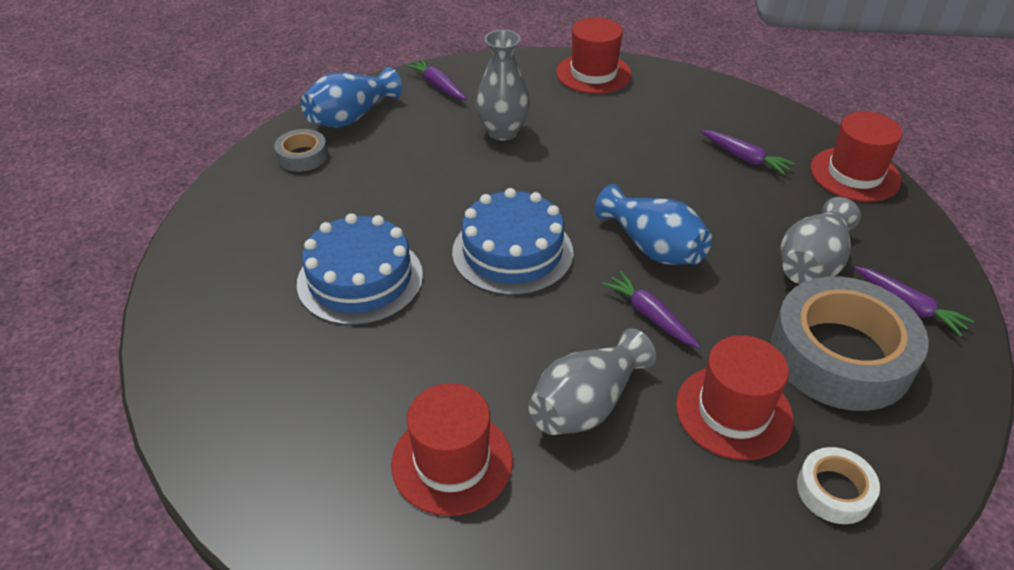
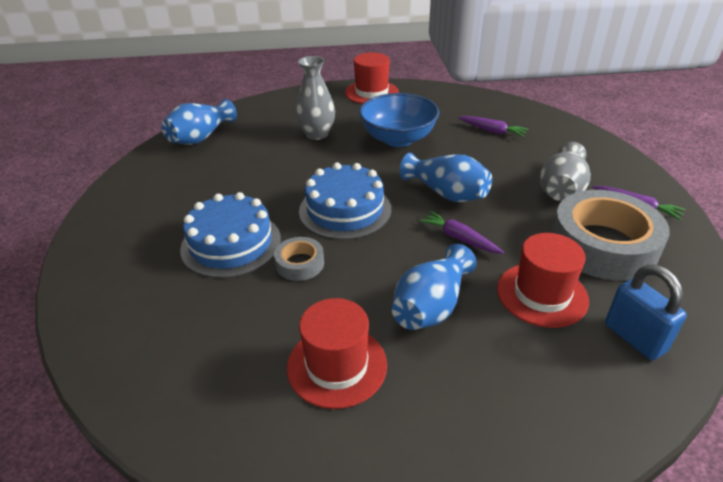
camera: 10 degrees left, 5 degrees down
(302, 156) = (168, 166): grey tape -> grey tape (300, 264)
(438, 86) = (261, 111): purple carrot -> none
(586, 404) = (431, 306): grey vase -> blue vase
(610, 153) = (398, 139): none -> blue bowl
(834, 491) = (634, 338): white tape -> blue padlock
(855, 174) = (569, 132): red hat -> none

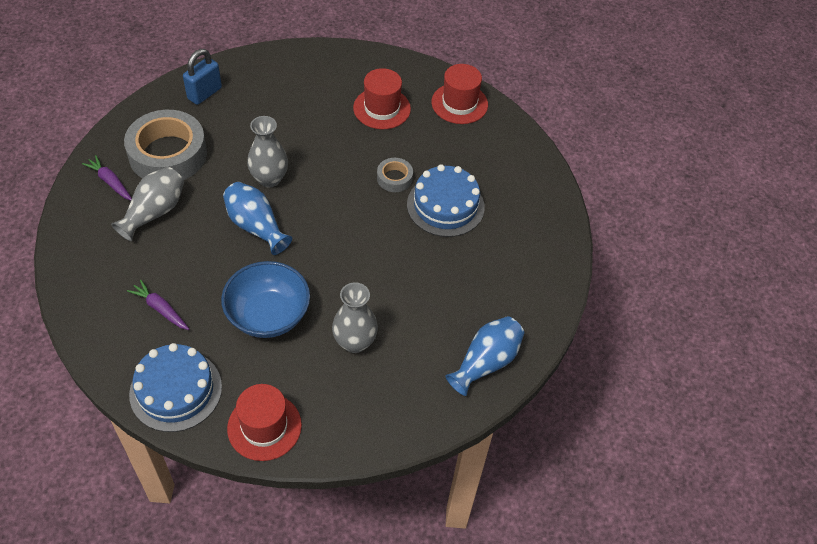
camera: 175 degrees left, 15 degrees up
(345, 210) = (350, 224): blue cake -> blue cake (176, 390)
(431, 306) = (314, 132): blue vase -> none
(459, 238) = (269, 179): purple carrot -> grey vase
(542, 294) = (239, 127): red hat -> red hat (459, 103)
(634, 338) = (204, 93): blue padlock -> blue padlock turned 60 degrees clockwise

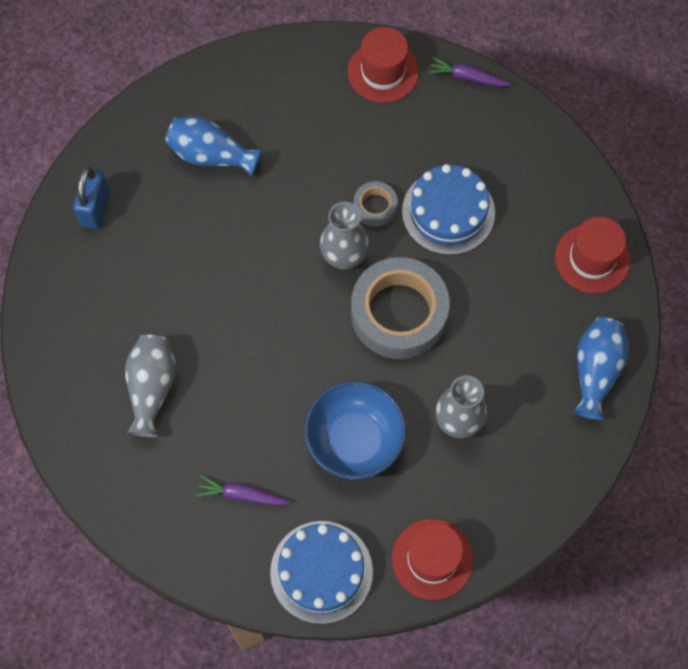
camera: 25 degrees left, 15 degrees up
(110, 182) = (76, 378): purple carrot -> purple carrot (467, 77)
(168, 154) = (113, 309): grey tape -> grey tape (399, 313)
(256, 226) = (271, 345): blue vase -> blue vase (211, 155)
(269, 179) = (244, 280): grey vase -> grey vase (344, 256)
(382, 108) = (304, 123): red hat -> red hat (592, 258)

